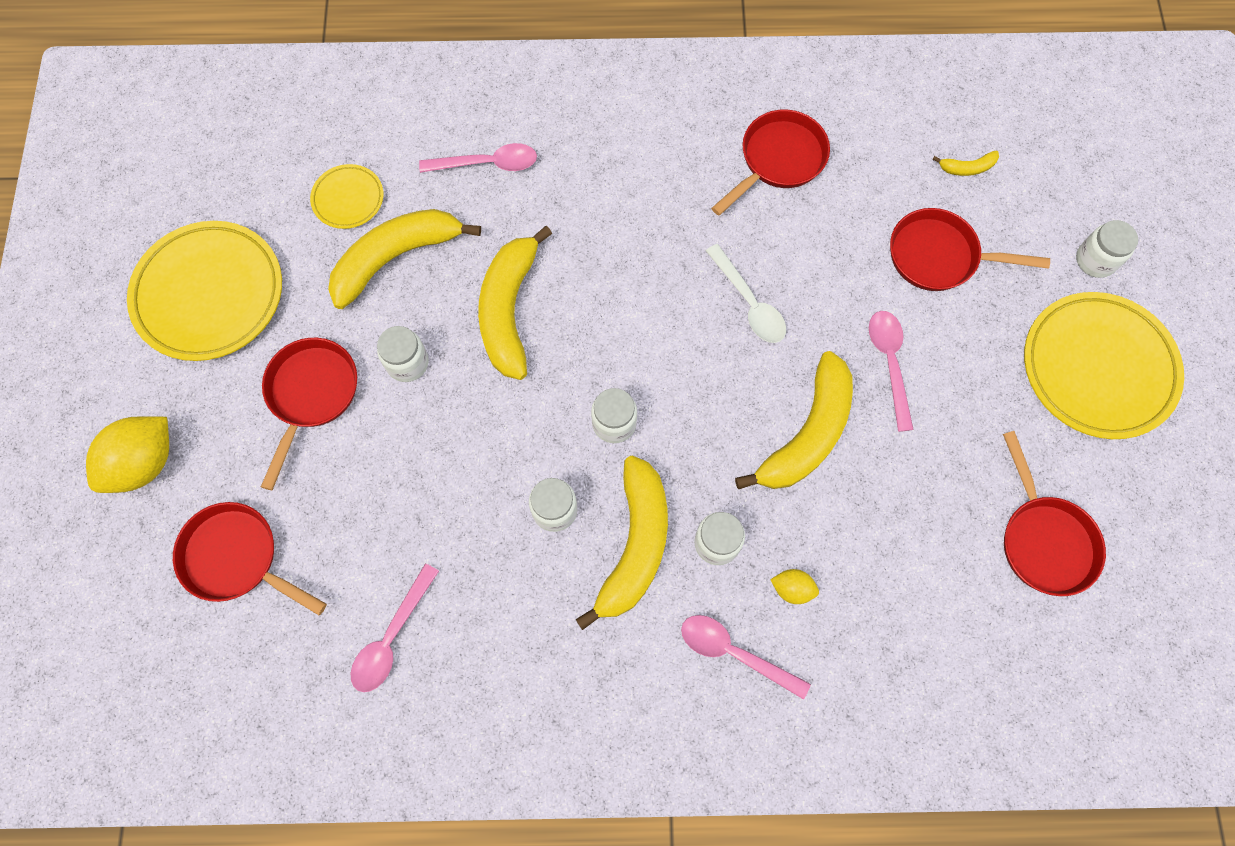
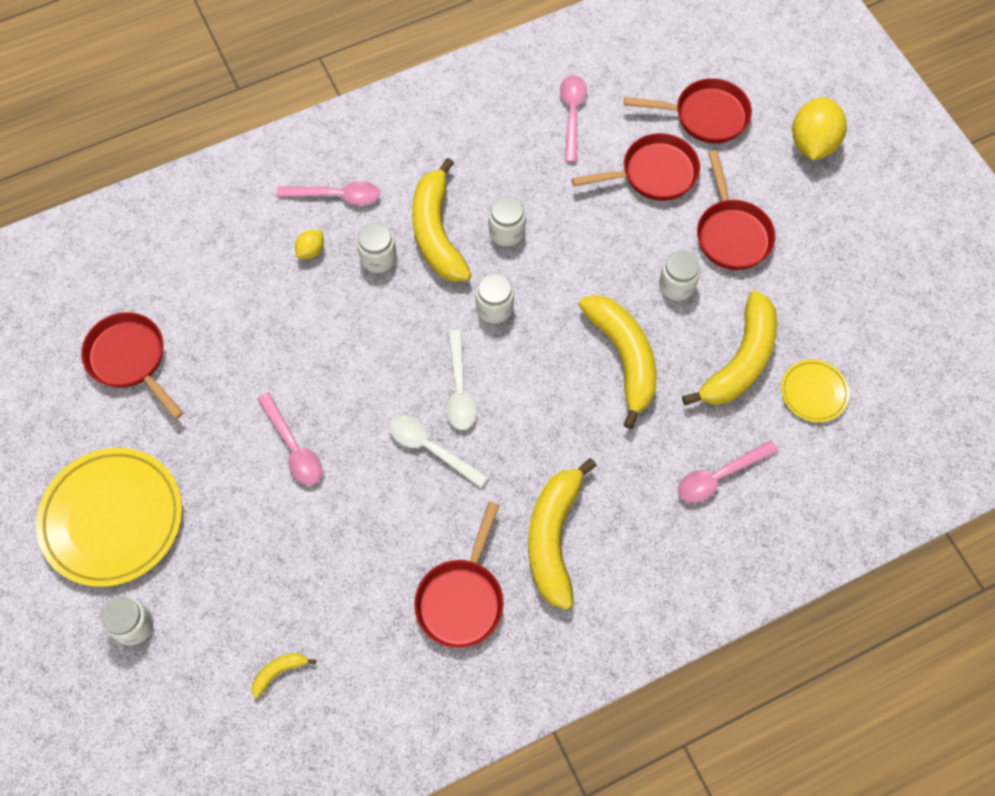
camera: 155 degrees right, 5 degrees down
(209, 294) = (862, 270): yellow plate -> none
(693, 351) = (459, 389): none -> white spoon
(792, 589) = (311, 250): yellow lemon -> yellow lemon turned 45 degrees counterclockwise
(807, 434) = (341, 362): yellow banana -> yellow banana (553, 537)
(939, 256) = (279, 565): red pan -> red pan (653, 174)

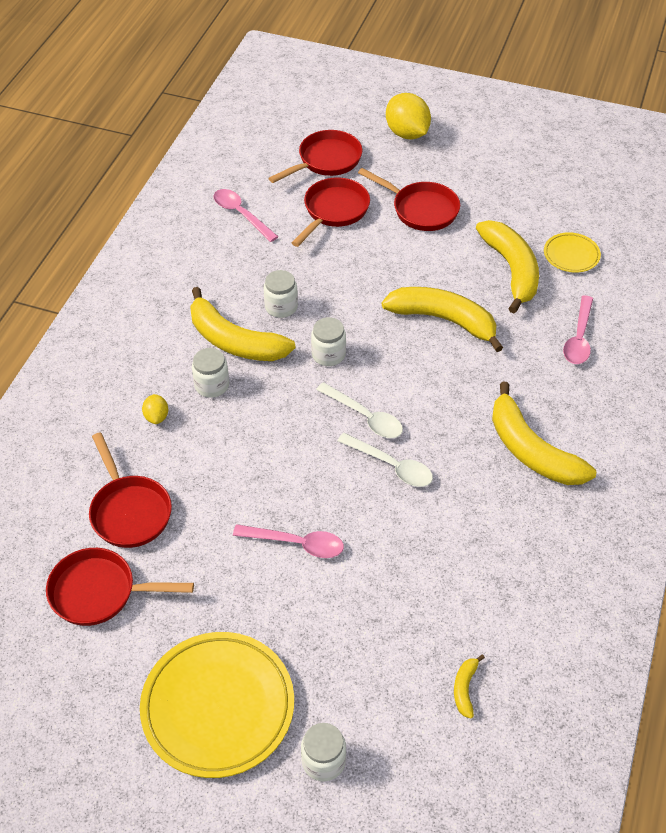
camera: 45 degrees left, 15 degrees down
(336, 196) = (134, 371): pink spoon -> none
(431, 448) = (391, 466): white spoon -> white spoon turned 135 degrees counterclockwise
(462, 598) = (522, 533): red pan -> red pan (129, 511)
(676, 285) = (424, 259): white jar -> none

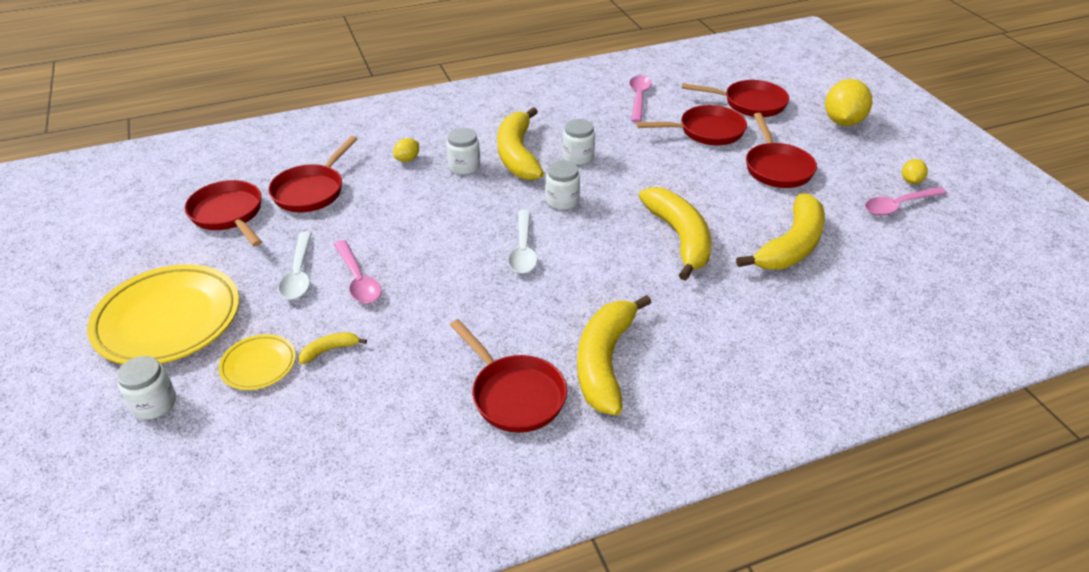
camera: 50 degrees right, 10 degrees down
(391, 466) = (489, 288): white spoon -> white spoon (298, 274)
(465, 688) = (293, 455): yellow banana -> yellow banana (330, 350)
(508, 158) = (911, 181): none -> yellow lemon
(518, 521) = (514, 395): none -> red pan
(571, 255) = (865, 271): yellow plate -> yellow plate (258, 365)
(579, 338) = (776, 325): pink spoon -> pink spoon (898, 205)

